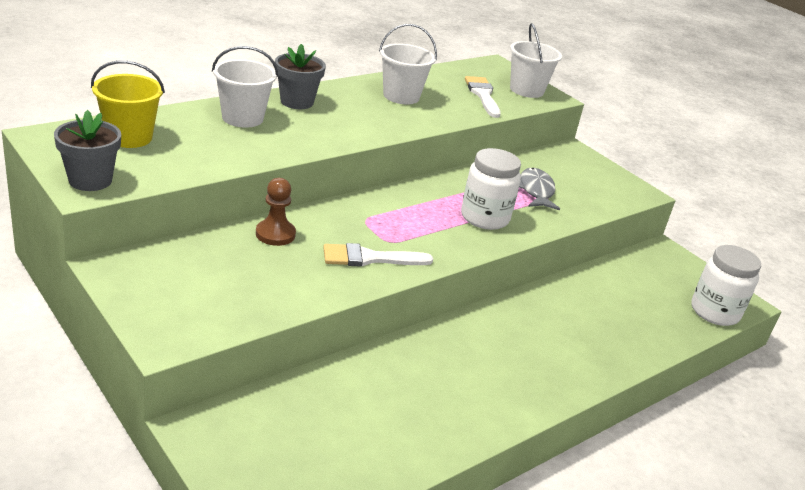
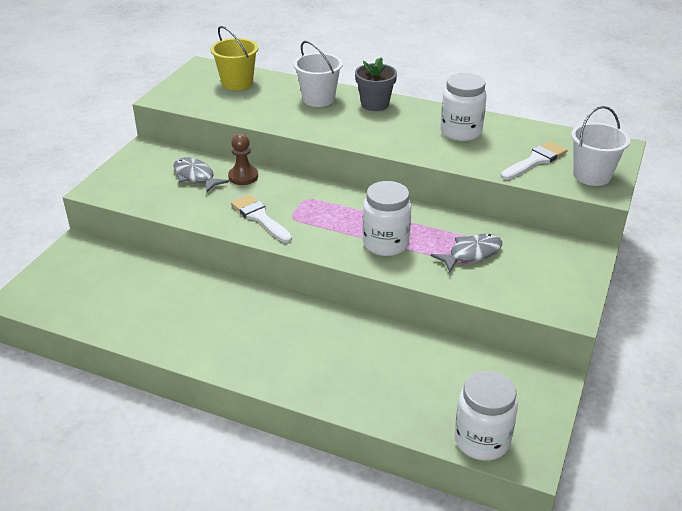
camera: 65 degrees right, 5 degrees up
(90, 180) = (174, 95): grey flower pot -> none
(234, 261) = (196, 176): none -> grey fish
(401, 96) = (461, 132): white bucket -> white jar

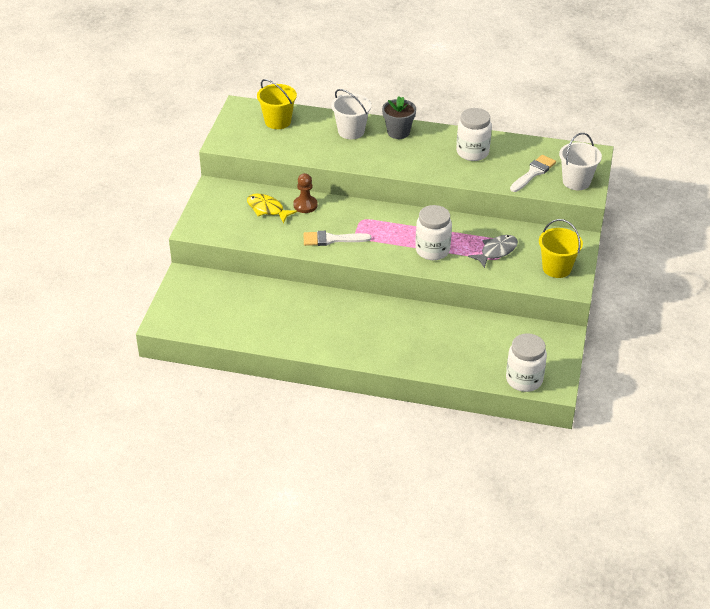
camera: 10 degrees left, 5 degrees up
(196, 176) = (267, 209): grey fish -> yellow fish
(259, 217) = (331, 239): white brush -> white brush turned 45 degrees counterclockwise
(552, 284) = (556, 268): none -> yellow bucket

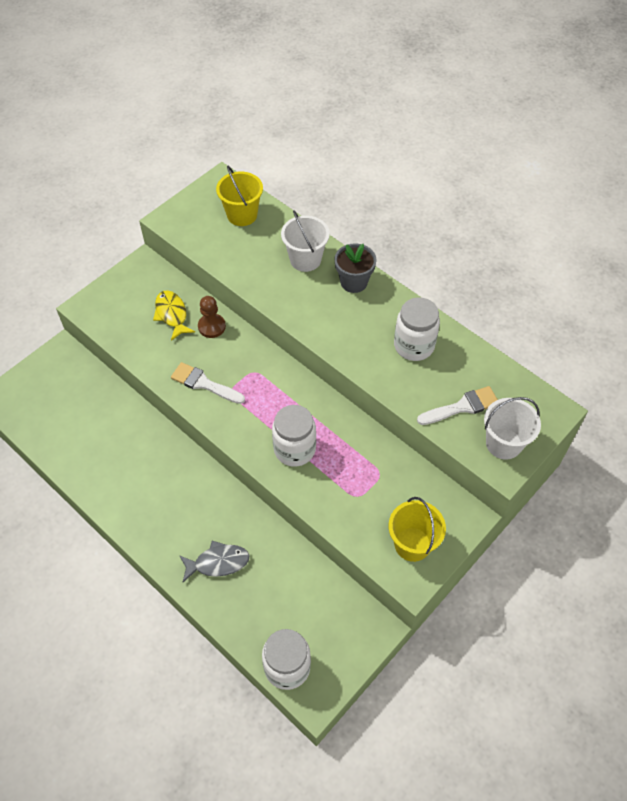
camera: 30 degrees right, 15 degrees up
(496, 251) = (362, 485): grey fish -> grey fish (218, 563)

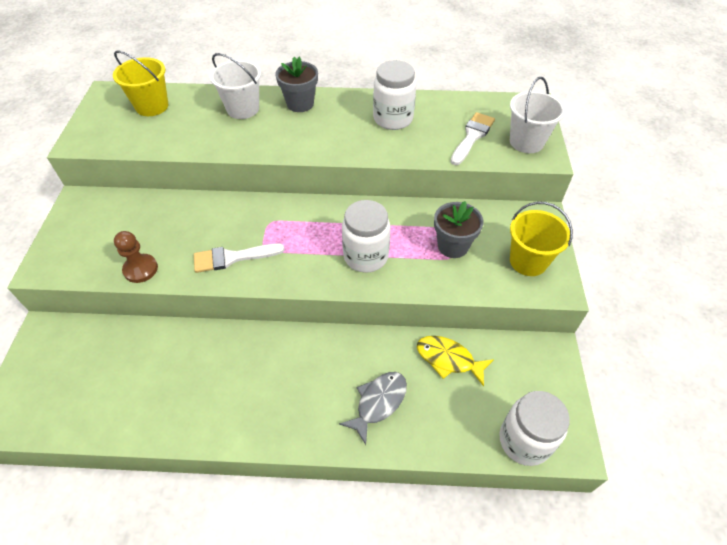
camera: 40 degrees left, 5 degrees down
(172, 314) = (147, 223): yellow fish -> yellow fish (448, 359)
(211, 326) = (196, 211): brown pawn -> brown pawn (140, 269)
(367, 488) = (453, 246): none -> grey flower pot

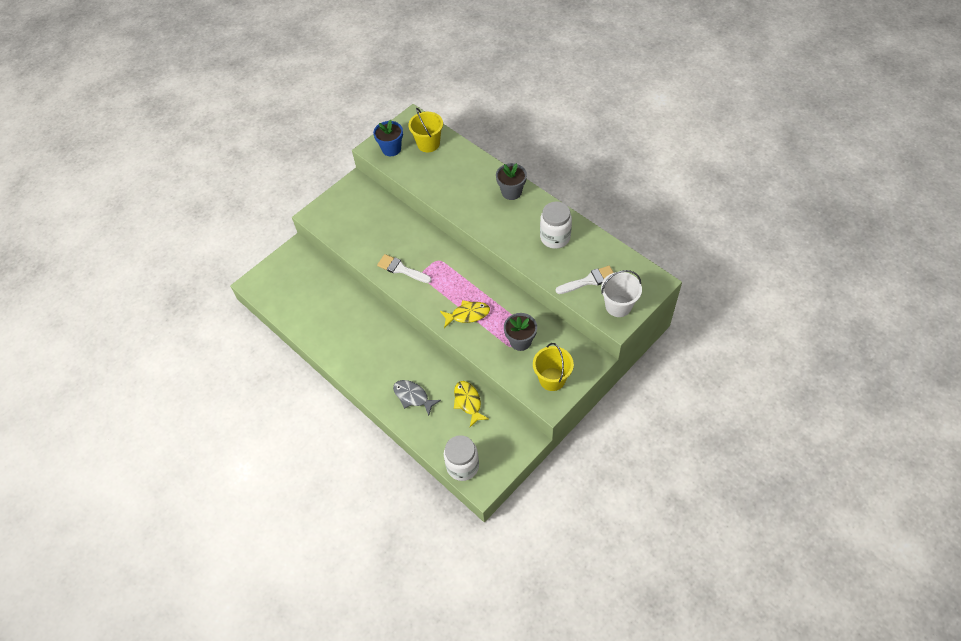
camera: 45 degrees right, 5 degrees up
(106, 131) = (391, 149): none -> blue flower pot
(140, 269) = (354, 246): brown pawn -> none
(243, 109) = (475, 176): white bucket -> none
(365, 256) = (467, 315): white jar -> yellow fish
(378, 403) = (413, 396): grey fish -> grey fish turned 135 degrees counterclockwise

